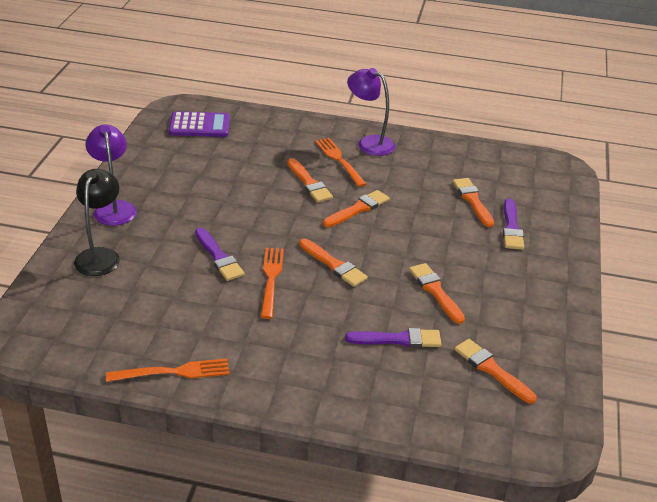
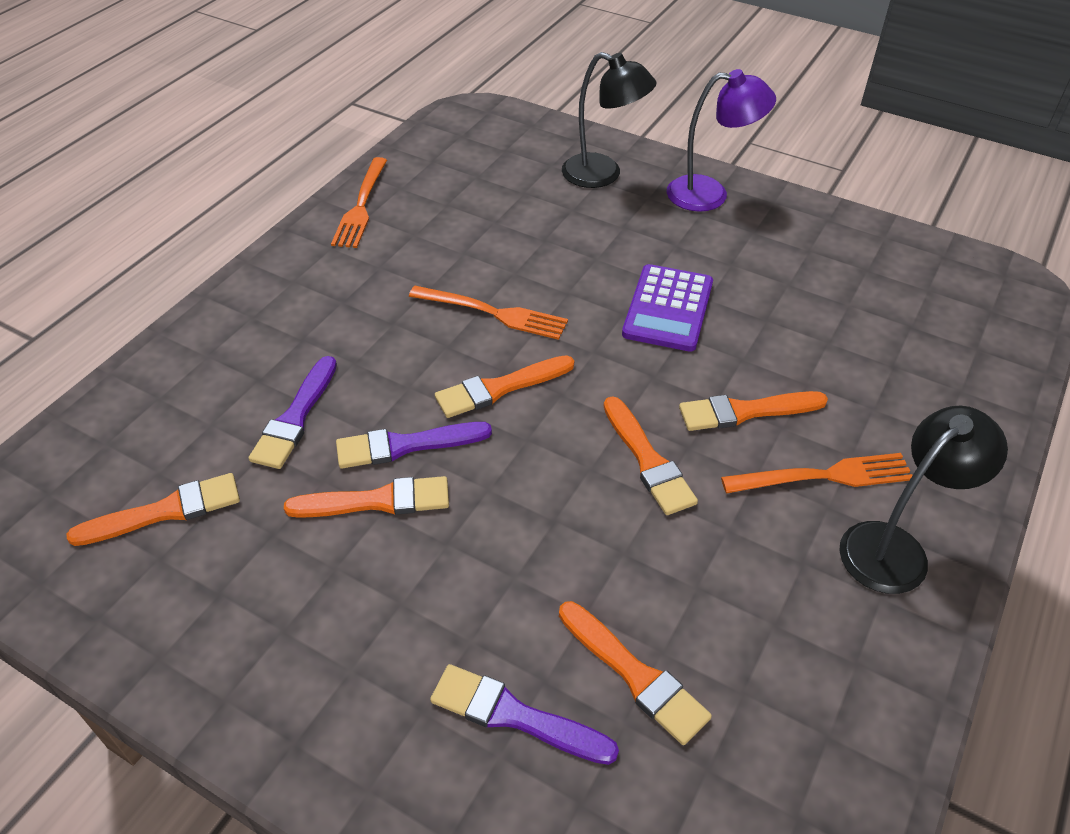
camera: 110 degrees right, 10 degrees up
(199, 125) = (954, 306): purple calculator -> purple calculator (668, 308)
(219, 257) = (564, 271): purple brush -> purple brush (406, 445)
(369, 143) = (895, 547): purple lamp -> black lamp
(472, 200) = (635, 675): orange brush -> orange brush turned 45 degrees clockwise

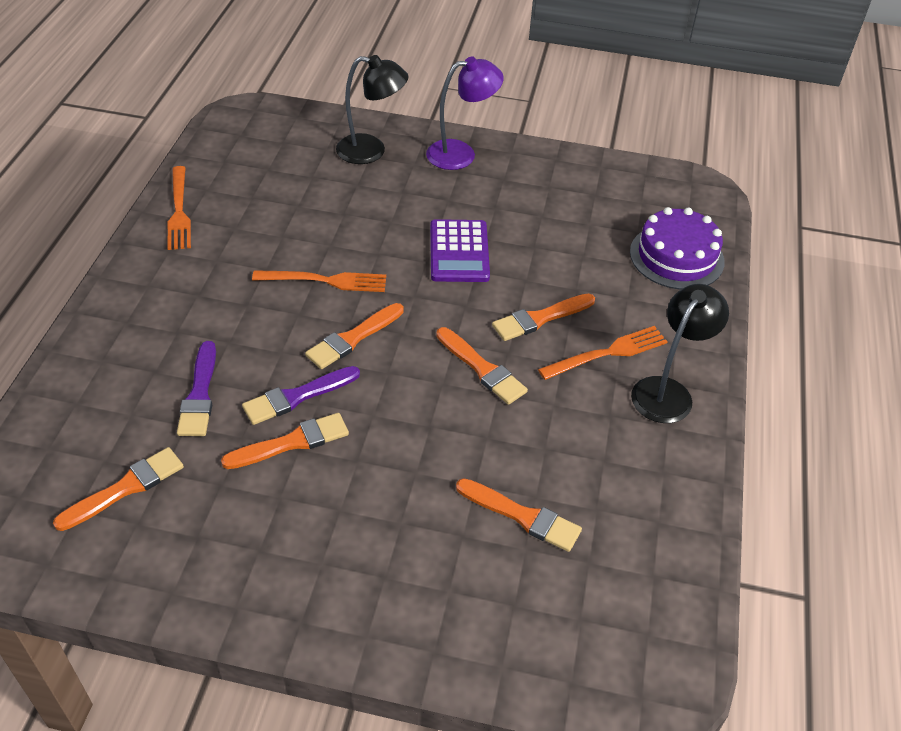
camera: 20 degrees left, 0 degrees up
(514, 716) = (450, 563): purple brush -> none
(958, 367) = (676, 256): none -> purple cake

